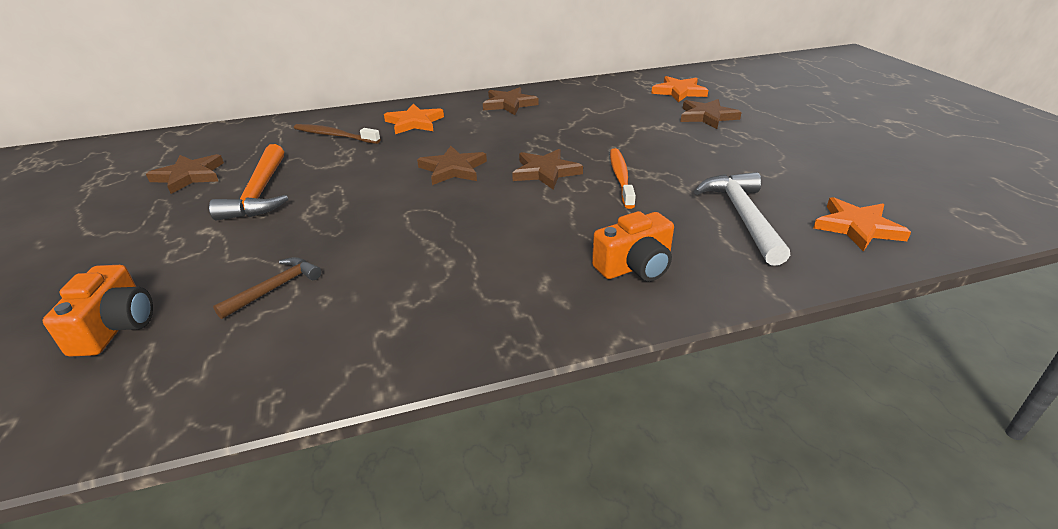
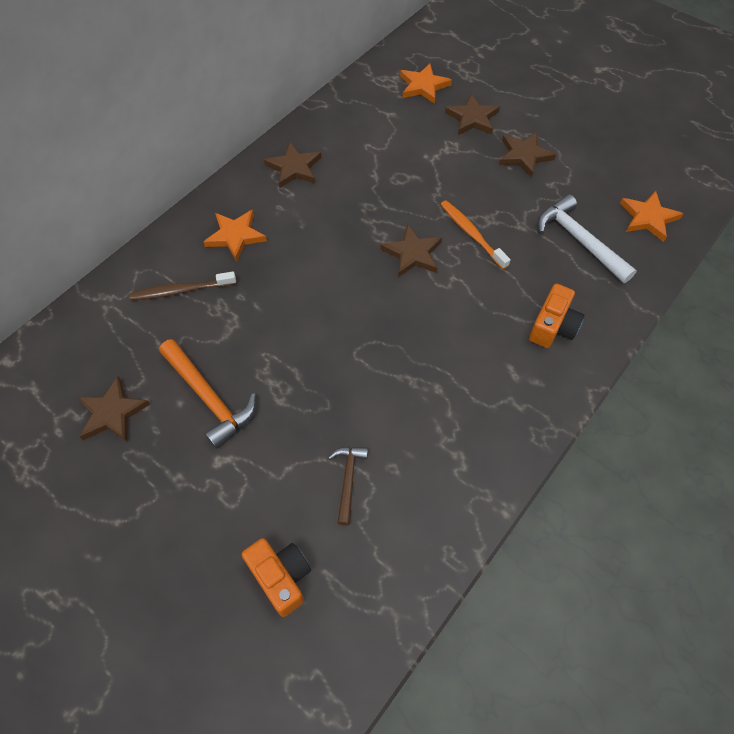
camera: 35 degrees left, 25 degrees up
(453, 169) = (338, 285): brown star -> brown star (524, 156)

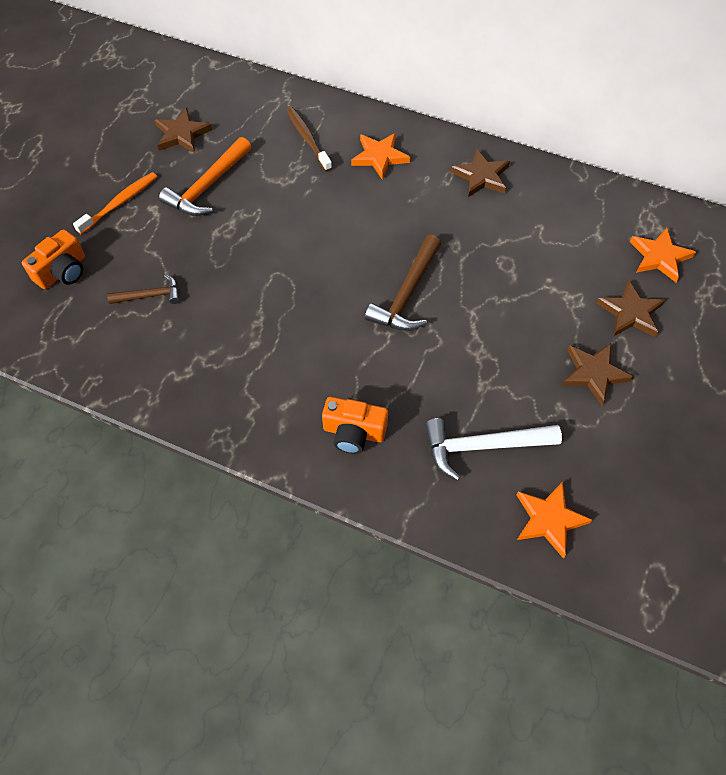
camera: 75 degrees right, 0 degrees up
(412, 254) = (407, 294): brown star -> brown hammer
(471, 234) = (452, 340): orange toothbrush -> orange toothbrush (120, 203)
(579, 241) = (483, 446): white hammer -> white hammer turned 135 degrees counterclockwise

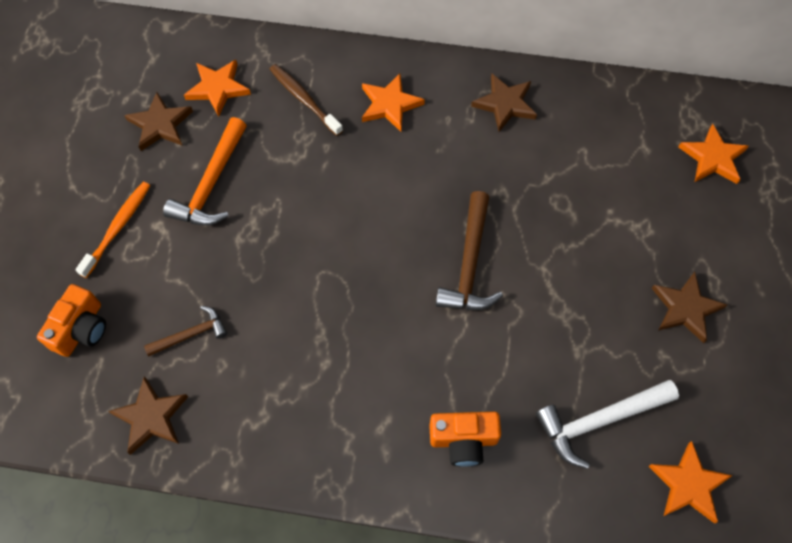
camera: 15 degrees left, 5 degrees up
(238, 116) = (218, 88): none -> orange star
(630, 313) = (702, 229): brown star -> brown star (151, 417)

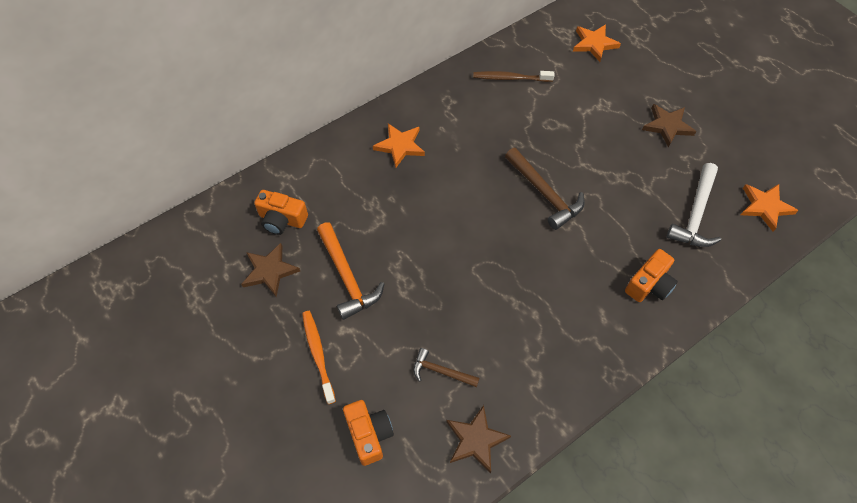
camera: 45 degrees left, 5 degrees down
(191, 334) = (441, 371): brown hammer -> brown hammer turned 90 degrees counterclockwise
(218, 88) = (282, 219): orange star -> orange camera
(304, 99) = (345, 183): brown toothbrush -> brown toothbrush (510, 78)
(505, 104) = (463, 96): brown star -> none

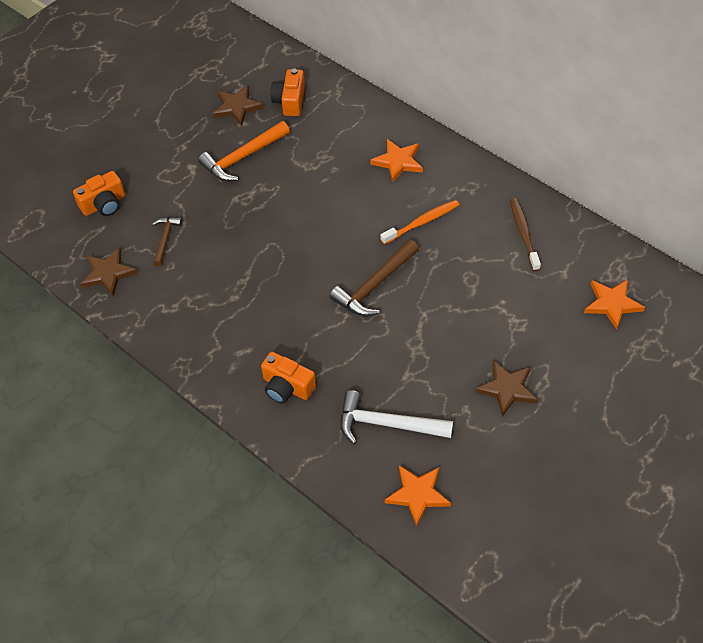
camera: 80 degrees right, 5 degrees down
(318, 354) = (166, 157): orange toothbrush -> orange toothbrush (422, 222)

